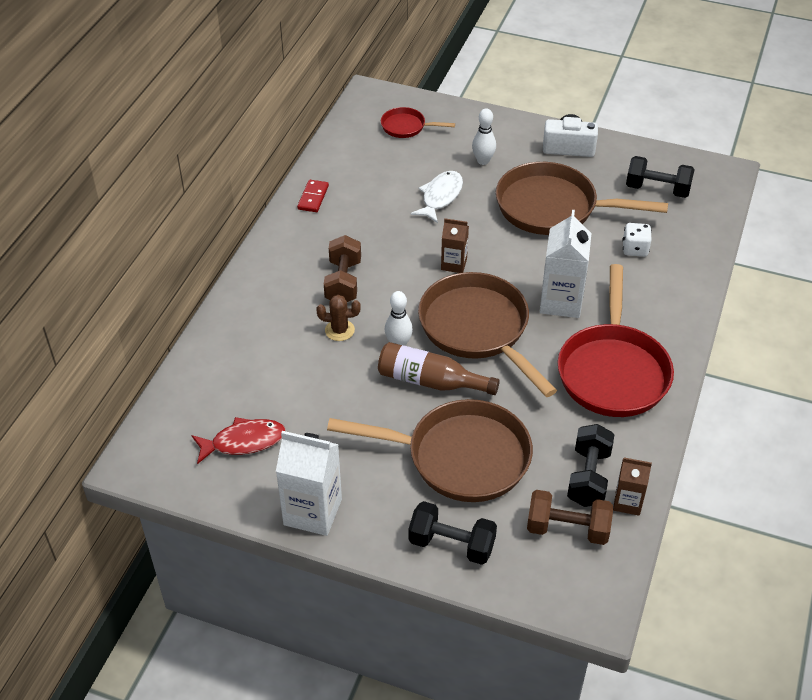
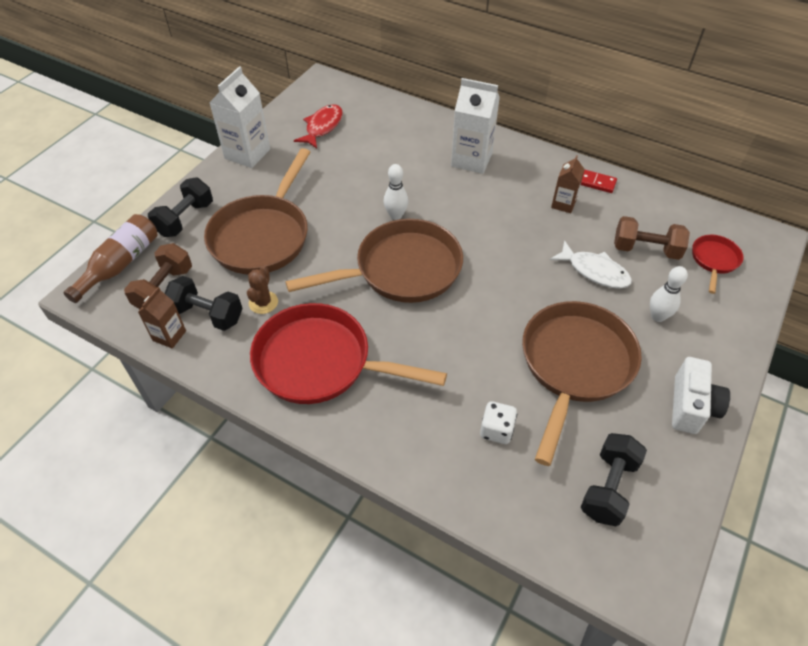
camera: 100 degrees right, 5 degrees up
(244, 441) = (322, 127): red fish -> red fish turned 150 degrees counterclockwise
(339, 330) = (421, 183): brown cactus -> brown cactus (263, 302)
(343, 282) = (478, 190): brown dumbbell -> brown dumbbell (646, 249)
(430, 381) = (348, 230): brown bottle -> brown bottle (120, 264)
(454, 264) = (492, 266): brown carton -> brown carton (563, 204)
(561, 302) = (424, 340): white carton -> white carton (471, 160)

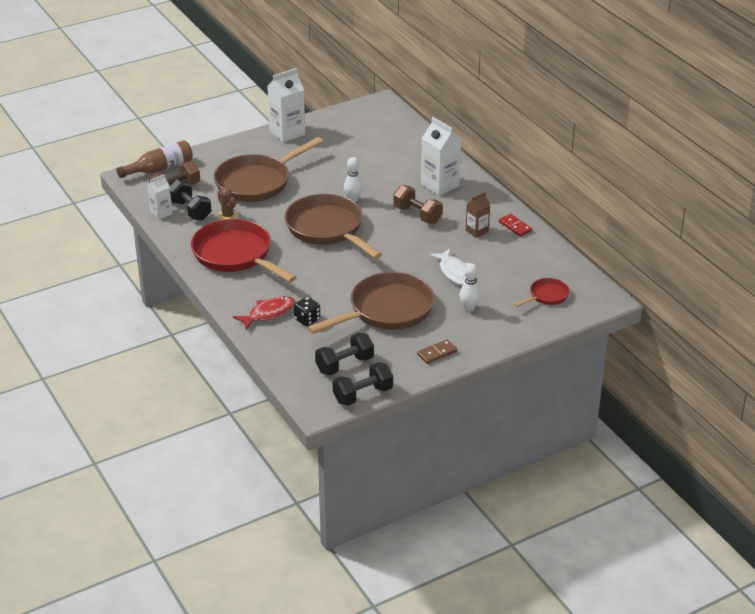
camera: 30 degrees right, 15 degrees down
(169, 336) = (161, 213): brown carton -> white carton
(185, 219) = (216, 157): black dumbbell -> black dumbbell (363, 395)
(263, 302) = (227, 216): brown cactus -> brown cactus turned 75 degrees counterclockwise
(322, 127) = (353, 132): red fish -> red fish (269, 313)
(401, 270) = (327, 229): brown pan -> brown pan turned 135 degrees counterclockwise
(496, 430) = (307, 320): white dice -> black dice
(646, 249) = (505, 274): brown dumbbell -> brown dumbbell (417, 215)
(691, 406) = (437, 353): white camera -> brown domino

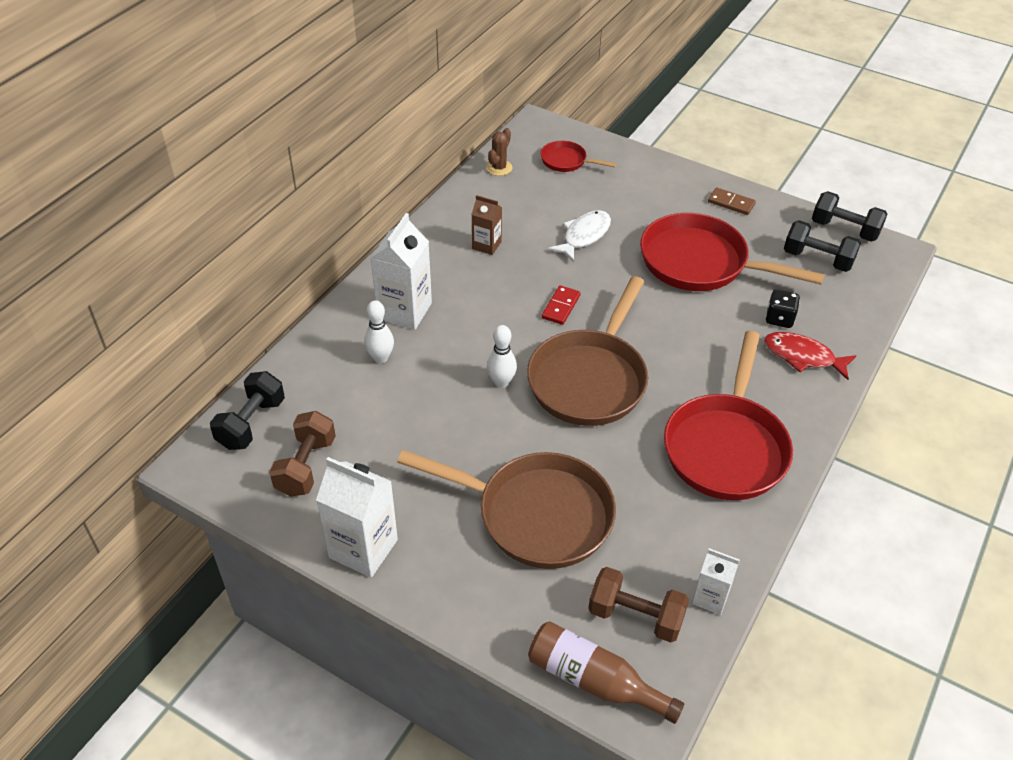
camera: 120 degrees left, 10 degrees up
(190, 210) = (672, 561): black dumbbell -> black dumbbell (251, 423)
(227, 216) = (648, 505): brown cactus -> brown cactus (499, 168)
(386, 310) = (700, 263): brown pan -> red pan
(417, 215) = (490, 307): brown dumbbell -> brown dumbbell (306, 466)
(469, 308) = (637, 205): white bowling pin -> white bowling pin (380, 358)
(515, 226) = (453, 219): red domino -> red domino (561, 307)

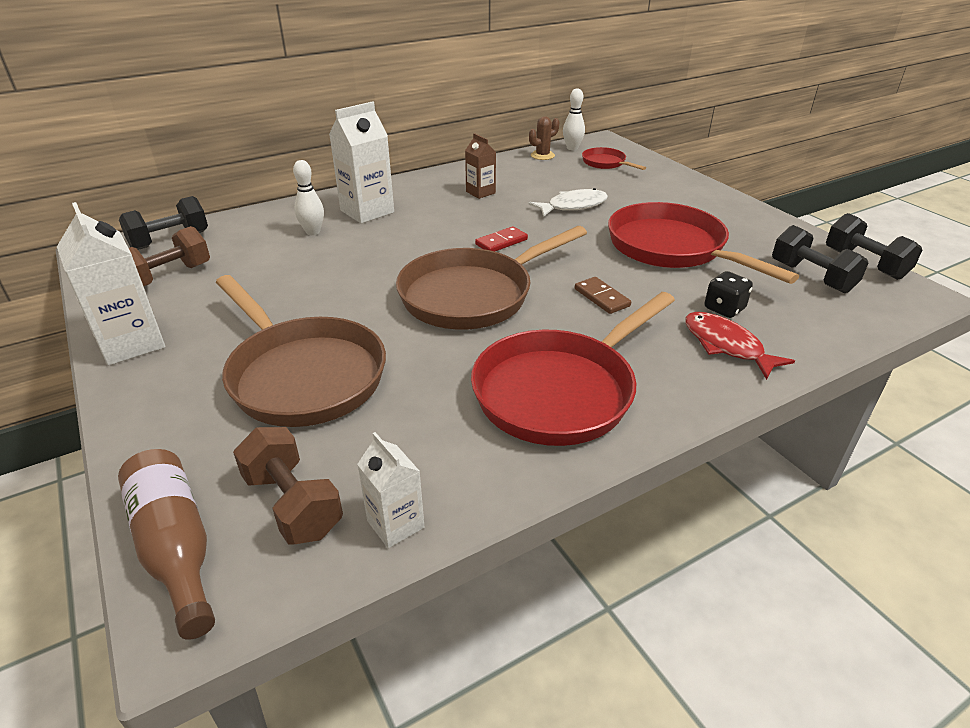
camera: 30 degrees right, 10 degrees down
(501, 382) = (390, 274): white bowling pin -> white bowling pin (572, 148)
(731, 203) = (744, 218): brown domino -> brown domino (602, 297)

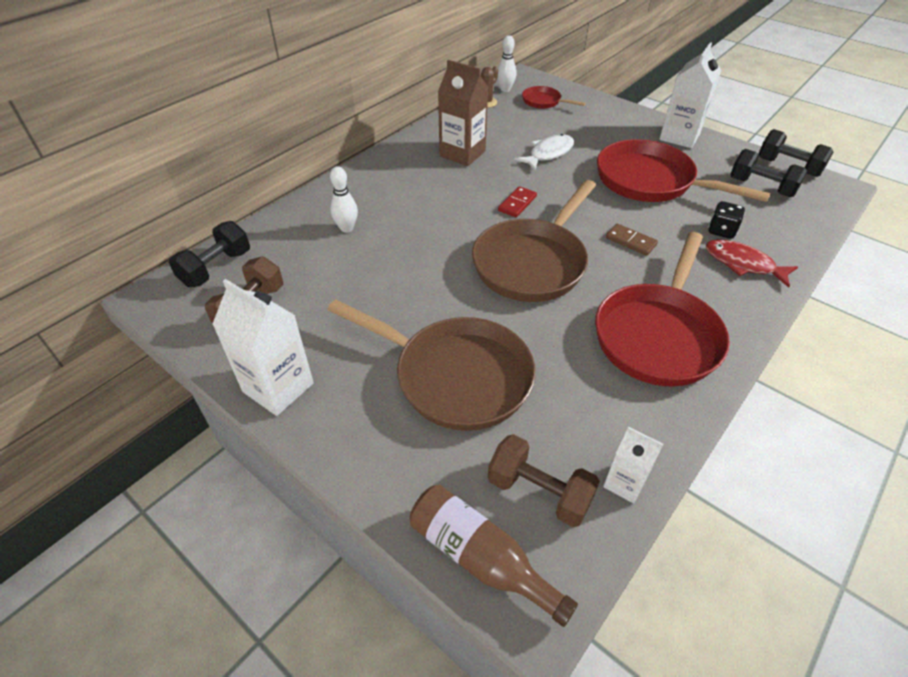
camera: 20 degrees left, 10 degrees up
(367, 211) = (378, 195): white carton -> white carton (679, 137)
(480, 192) = (462, 154): brown carton -> brown carton, size x1.73

